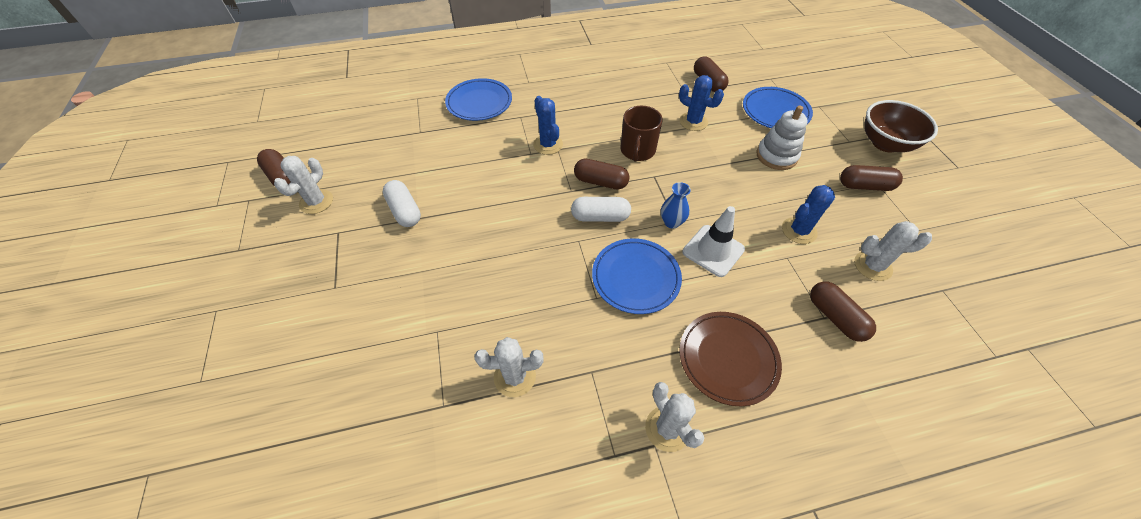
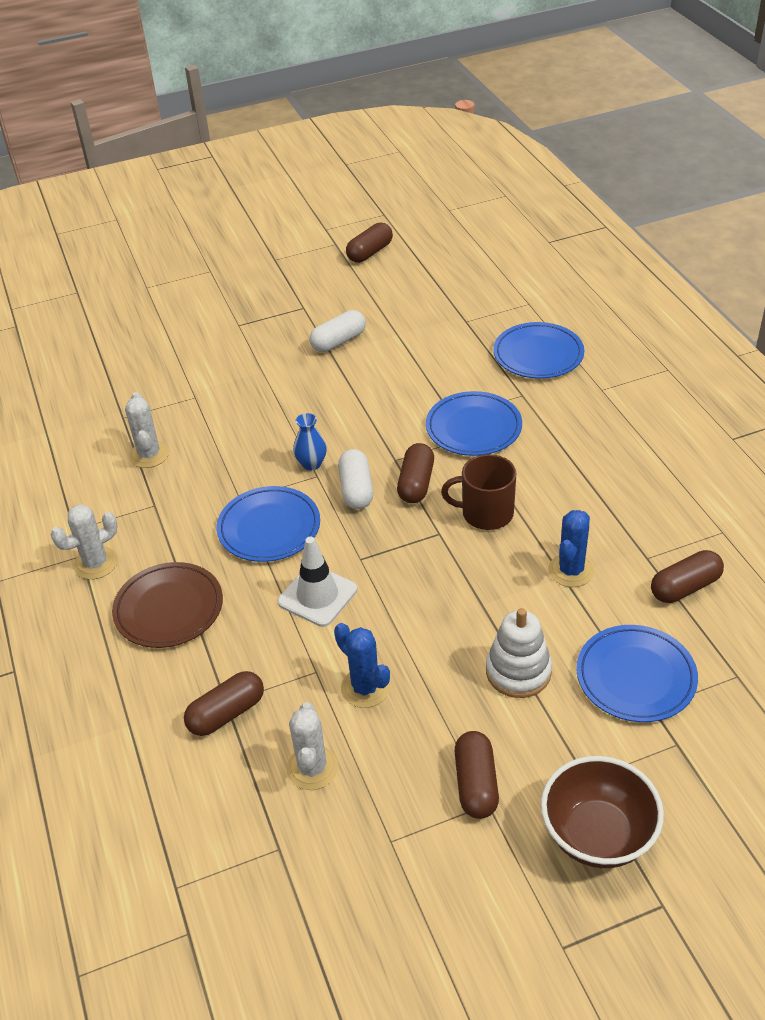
camera: 85 degrees right, 10 degrees down
(316, 202) = (340, 283): white cactus -> none
(548, 145) = (473, 428): blue cactus -> blue plate
(671, 222) = (358, 555): blue vase -> blue vase (311, 464)

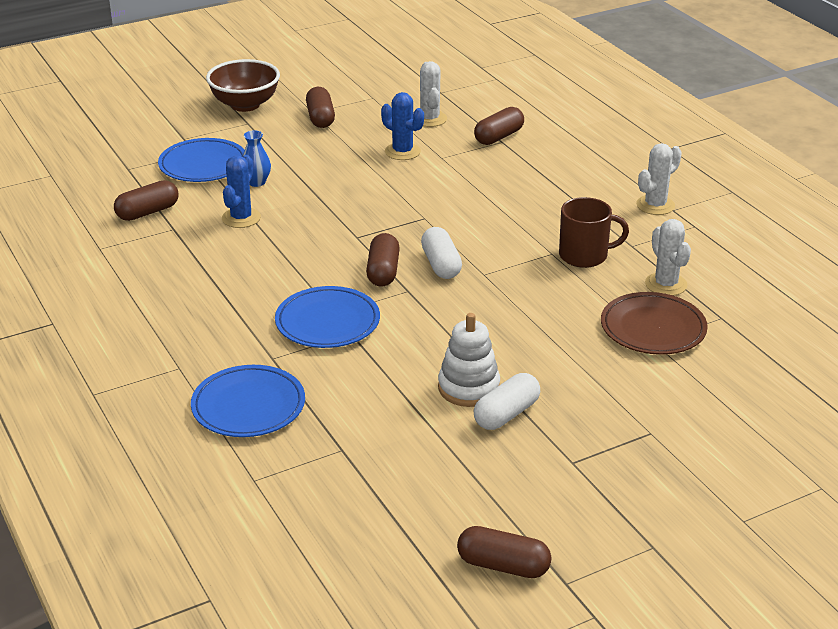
camera: 170 degrees right, 10 degrees down
(169, 609) = (573, 183): brown plate -> brown plate (653, 328)
(269, 528) = (514, 234): blue plate -> none
(311, 464) = (492, 283): blue vase -> blue vase (256, 182)
(317, 596) = (454, 195): white traffic cone -> none
(370, 252) = (503, 566): brown capsule -> brown capsule turned 75 degrees clockwise
(486, 513) = (314, 252): brown mug -> brown mug (584, 255)
(518, 671) = (290, 163): white stacking toy -> white stacking toy (468, 388)

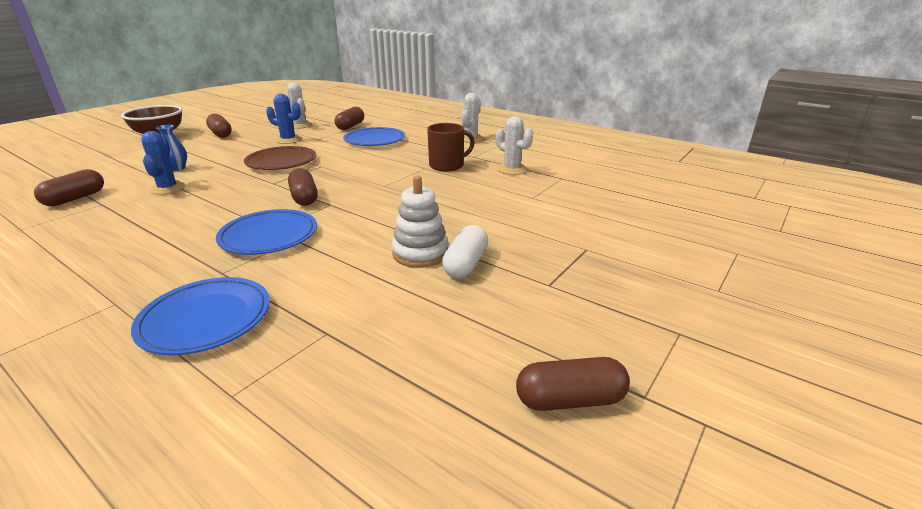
camera: 25 degrees left, 5 degrees down
(203, 165) = (128, 166): blue plate -> blue plate (375, 140)
(441, 265) = (348, 186): white capsule -> none
(653, 328) = (526, 191): brown plate -> brown plate (281, 162)

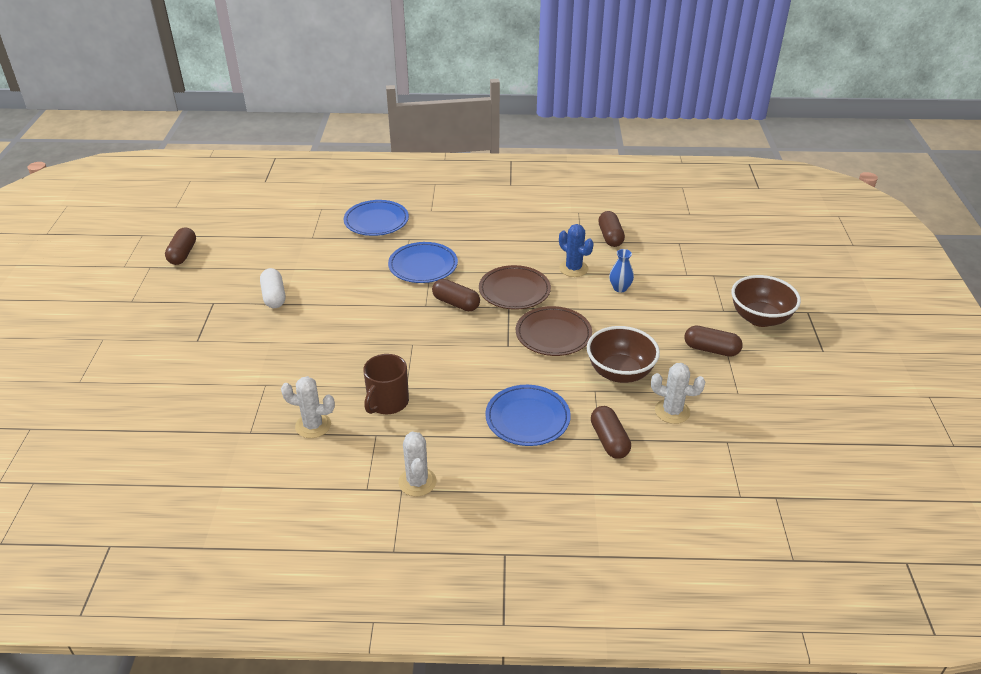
camera: 145 degrees right, 10 degrees up
(244, 190) = (514, 291): none -> brown plate
(288, 140) = (620, 373): blue cactus -> brown bowl
(420, 253) = (310, 292): white stacking toy -> none
(570, 400) = (183, 254): brown capsule -> brown capsule turned 45 degrees counterclockwise

